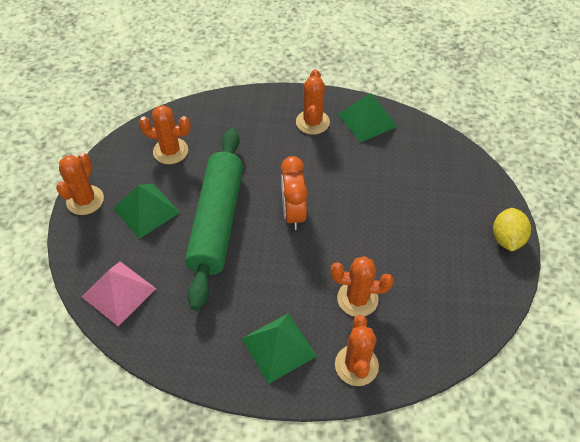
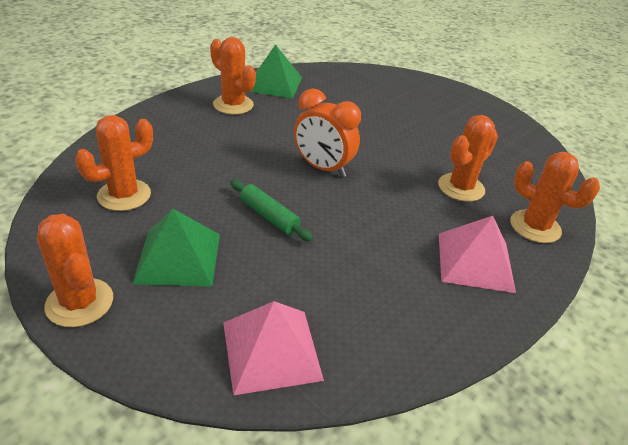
camera: 55 degrees left, 15 degrees down
(217, 221) = (269, 216): green rolling pin -> green rolling pin, size x0.40
(278, 347) = (475, 262): green pyramid -> pink pyramid
(506, 239) = (470, 99): yellow lemon -> none

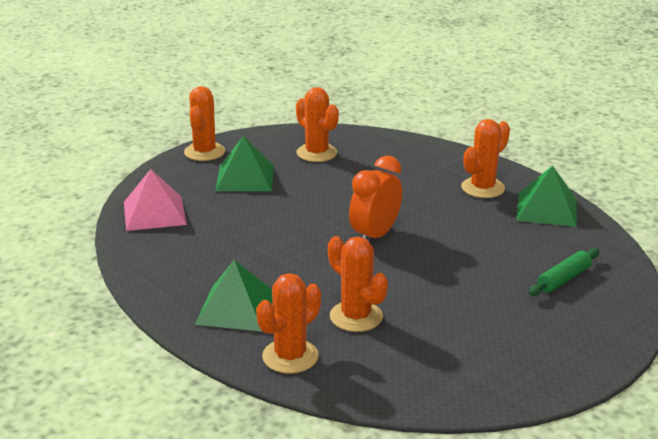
camera: 95 degrees right, 10 degrees down
(80, 302) = (204, 152): orange cactus -> orange cactus turned 45 degrees counterclockwise
(269, 216) = (295, 210): green rolling pin -> green rolling pin (563, 279)
(475, 262) = (236, 308): pink pyramid -> green pyramid

